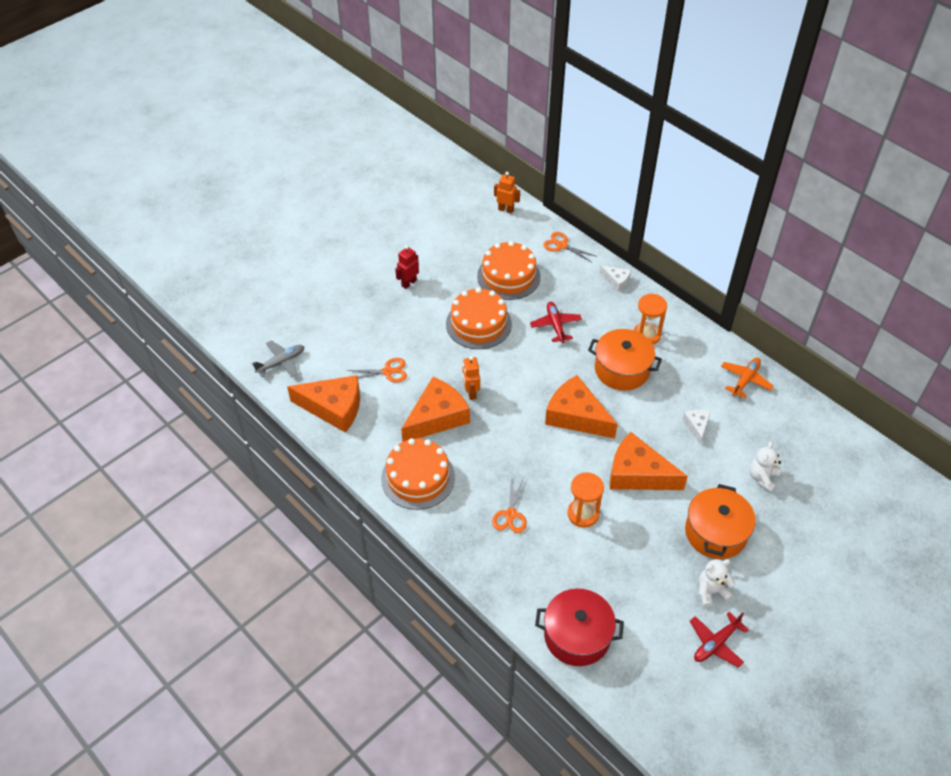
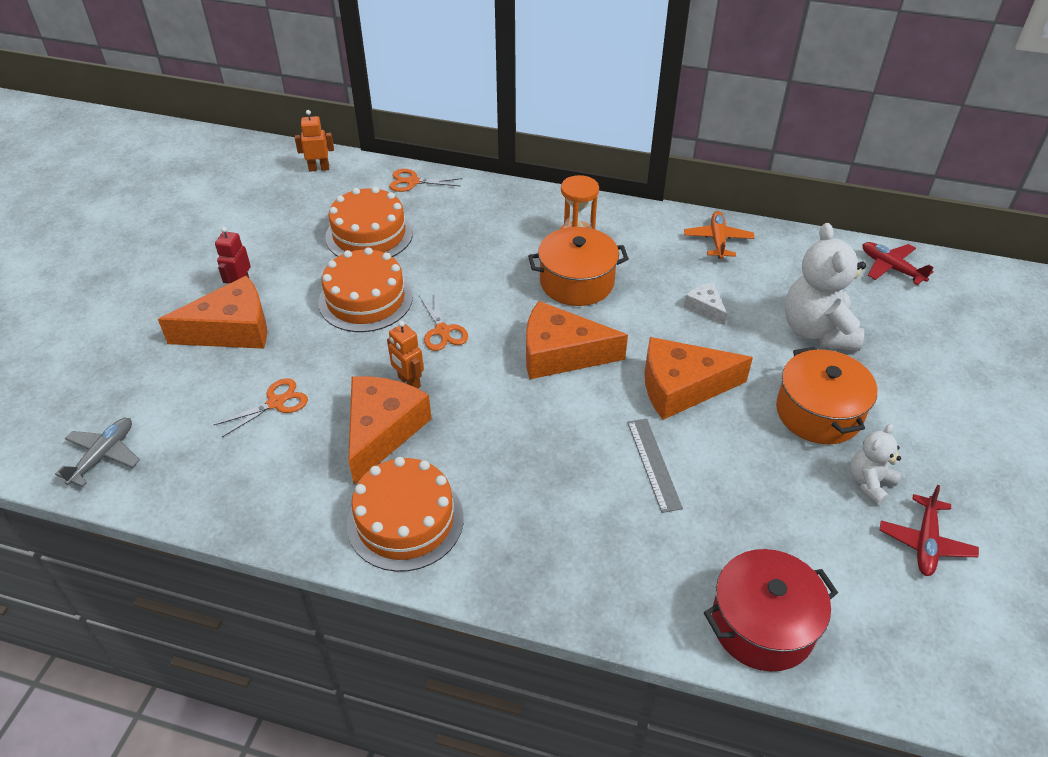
camera: 30 degrees left, 5 degrees down
(334, 408) = (222, 482): orange cheese -> orange cheese (232, 329)
(510, 515) = (564, 509): orange scissors -> orange scissors (442, 331)
(555, 325) = (464, 265): red plane -> red plane (890, 268)
(583, 514) = (653, 464): orange hourglass -> grey ruler
(616, 281) = (502, 195): white cheese -> none
(762, 478) = (817, 331): white teddy bear -> white teddy bear, size x1.86

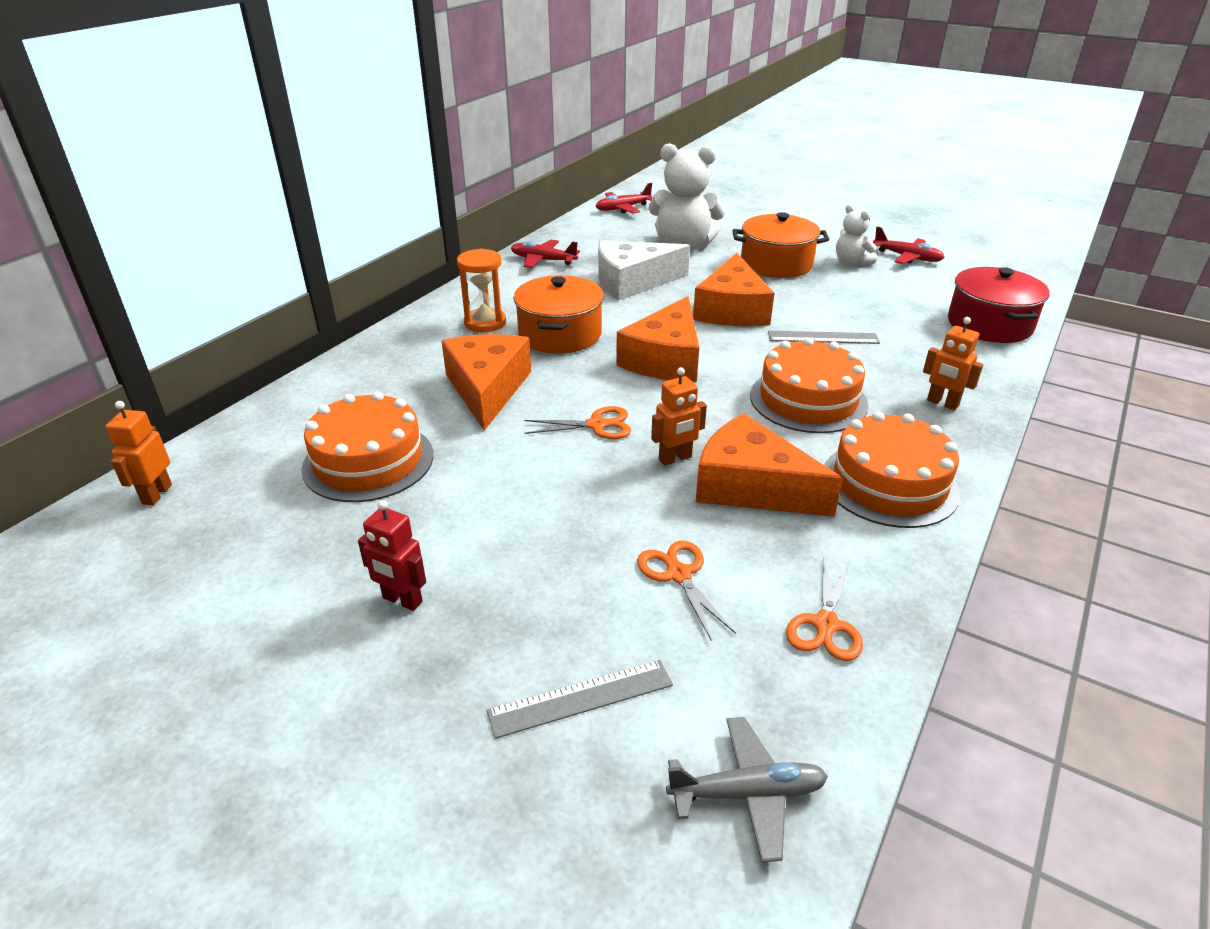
camera: 75 degrees left, 10 degrees down
(104, 455) = (748, 793): grey plane -> grey plane turned 135 degrees clockwise
(170, 376) = (581, 698): none -> grey ruler
(232, 329) = (500, 615): orange cheese -> orange cheese (487, 389)
(365, 299) = (505, 477): orange cake -> orange cake (808, 400)
(412, 182) = (281, 413): orange scissors -> orange scissors (826, 625)
(553, 565) = (942, 403): none -> orange robot
(705, 307) = (632, 282): white cheese -> white cheese, size x2.07
(717, 240) = (543, 260): orange plane -> red plane

